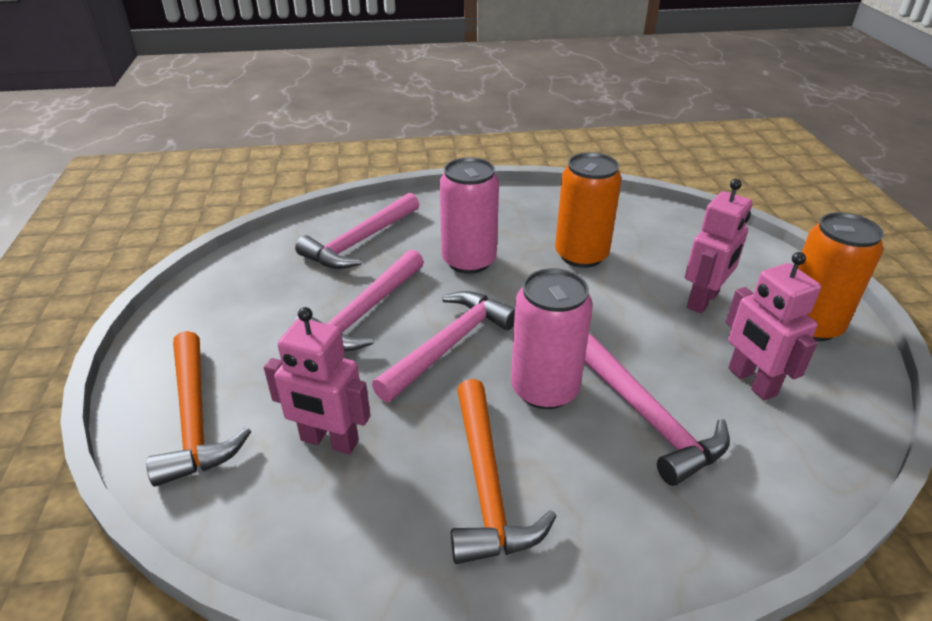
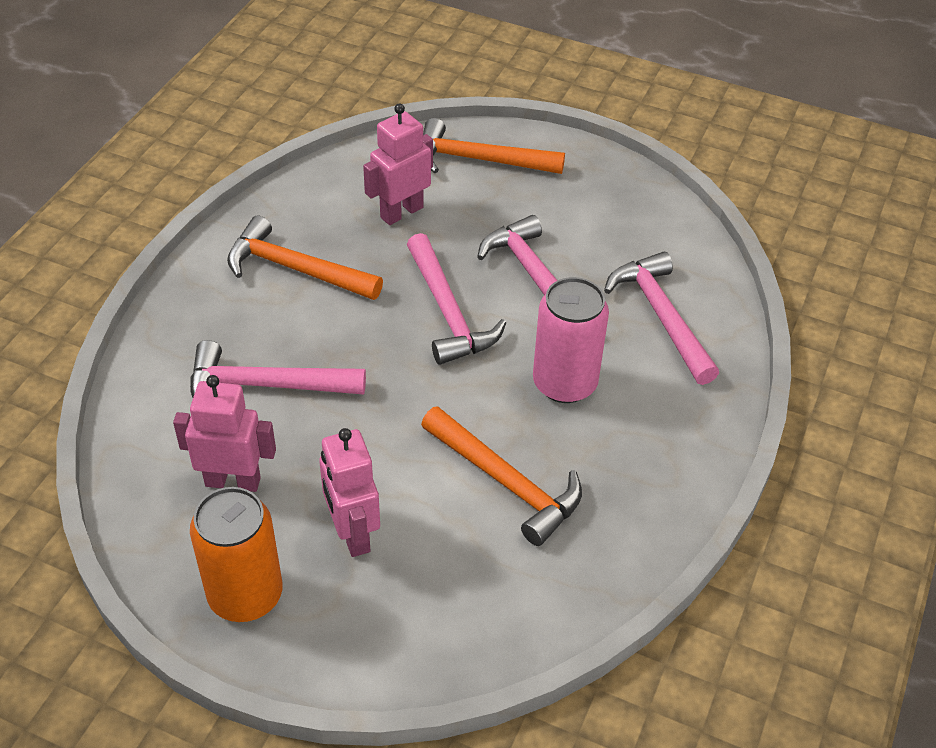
camera: 120 degrees right, 10 degrees up
(544, 389) = (348, 343): pink can -> none
(581, 255) = (506, 482): orange can -> orange hammer

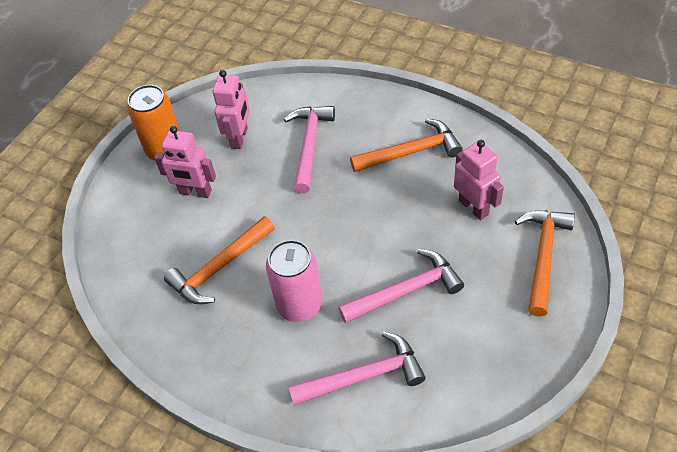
camera: 100 degrees right, 5 degrees up
(295, 269) = (411, 152): orange hammer -> orange hammer turned 45 degrees clockwise
(352, 533) = (195, 192): pink robot -> pink robot turned 150 degrees counterclockwise
(448, 312) = (370, 236): pink hammer -> none

